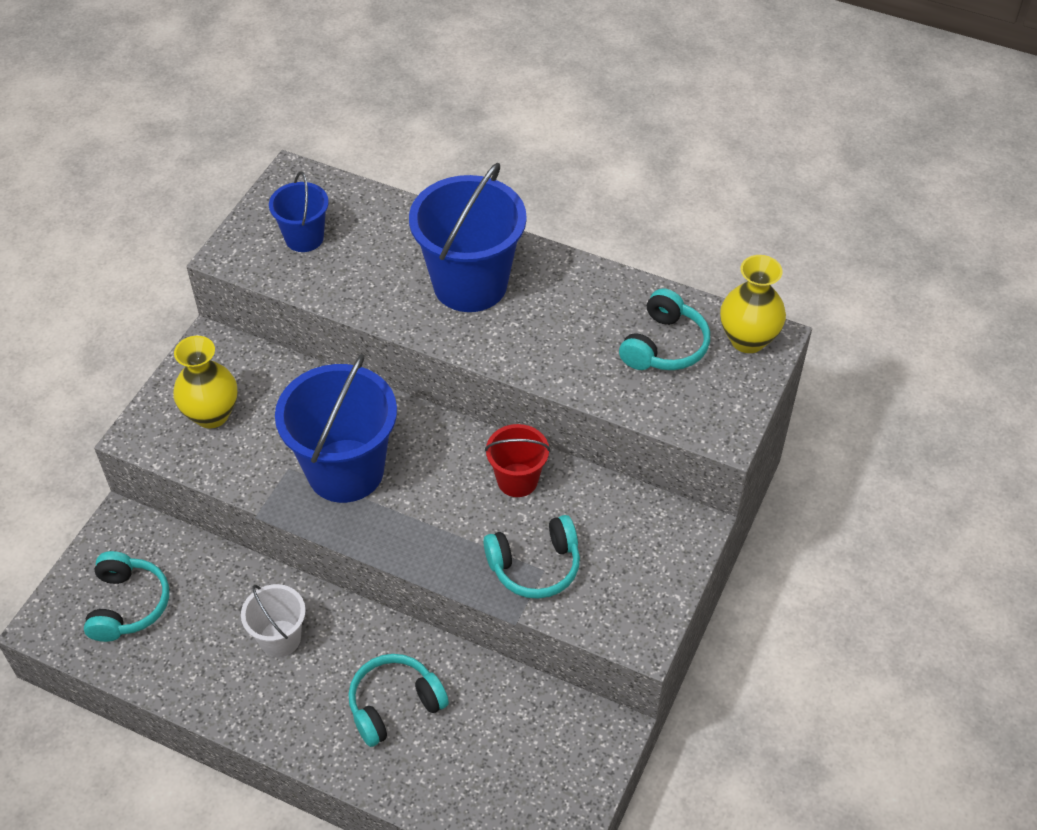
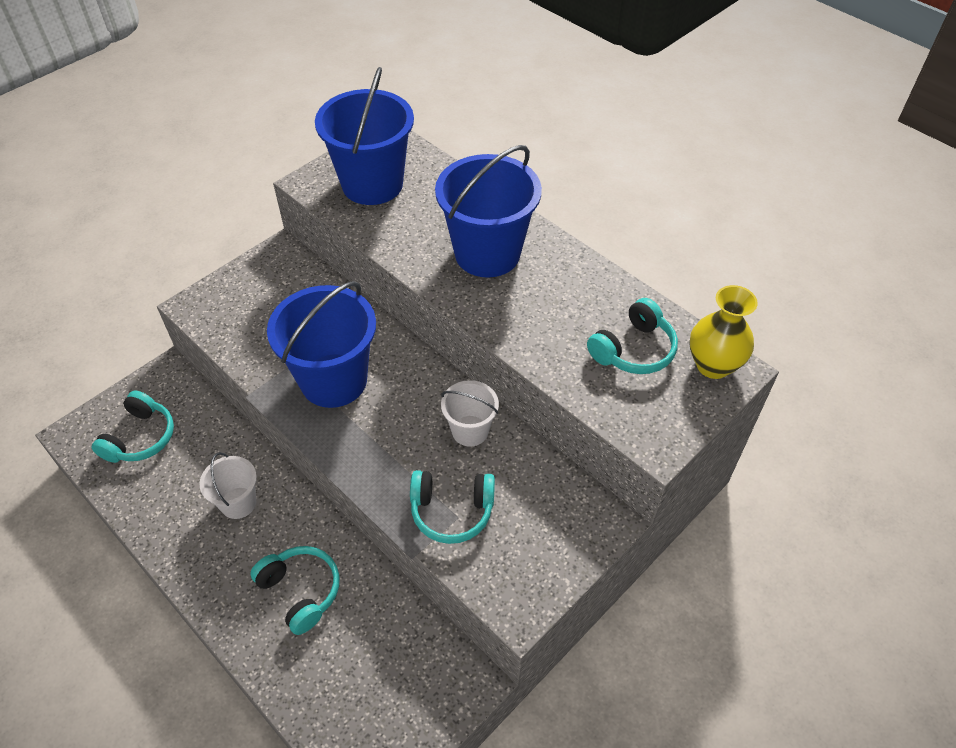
camera: 20 degrees right, 0 degrees up
(211, 414) = (254, 305): yellow vase -> none
(304, 238) = (372, 184): blue bucket -> blue bucket, size x1.88
(394, 705) = (301, 591): turquoise headphones -> turquoise headphones turned 60 degrees clockwise
(517, 480) = (470, 431): red bucket -> white bucket

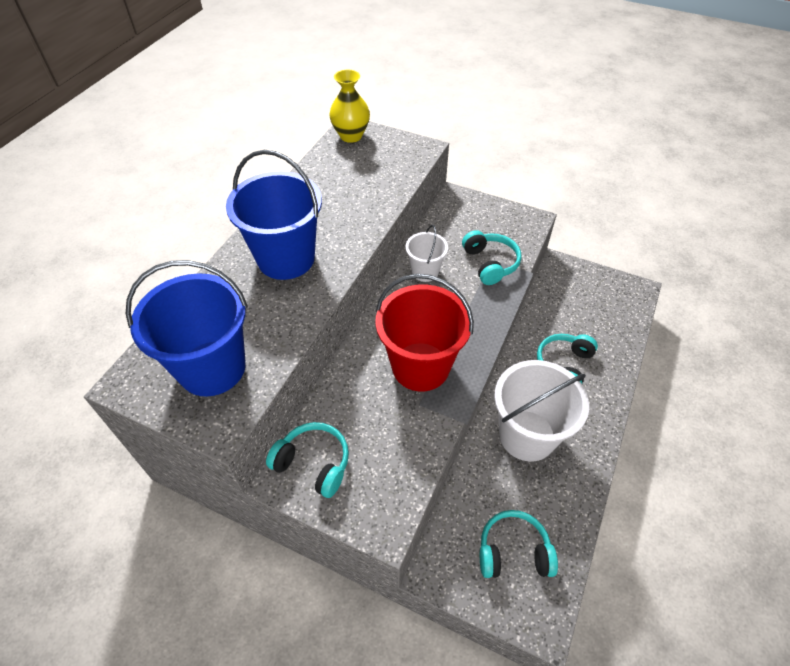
camera: 110 degrees left, 0 degrees up
(238, 503) = (527, 435): white bucket -> white bucket, size x1.88
(334, 380) = (420, 366): blue bucket -> red bucket
(633, 350) = (354, 168): turquoise headphones -> turquoise headphones (313, 463)

